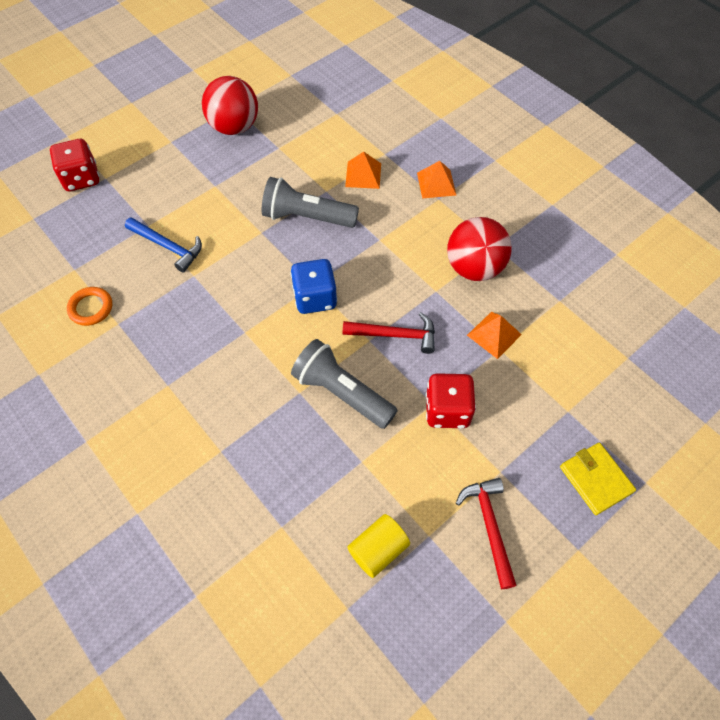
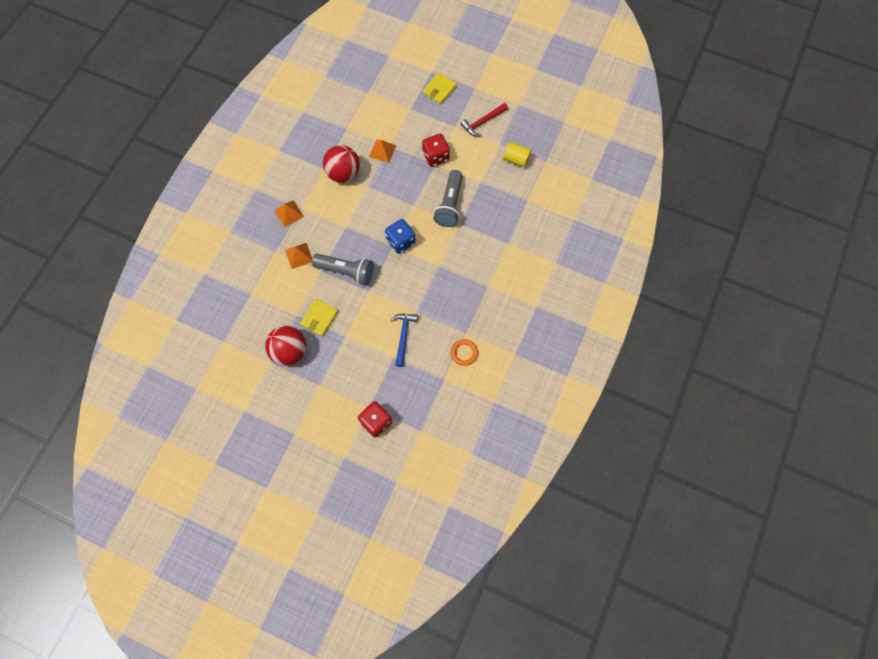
camera: 115 degrees left, 10 degrees up
(258, 168) = (319, 318): none -> yellow wallet
(307, 217) = (346, 271): grey flashlight -> grey flashlight turned 60 degrees counterclockwise
(395, 335) = (405, 194): red hammer -> none

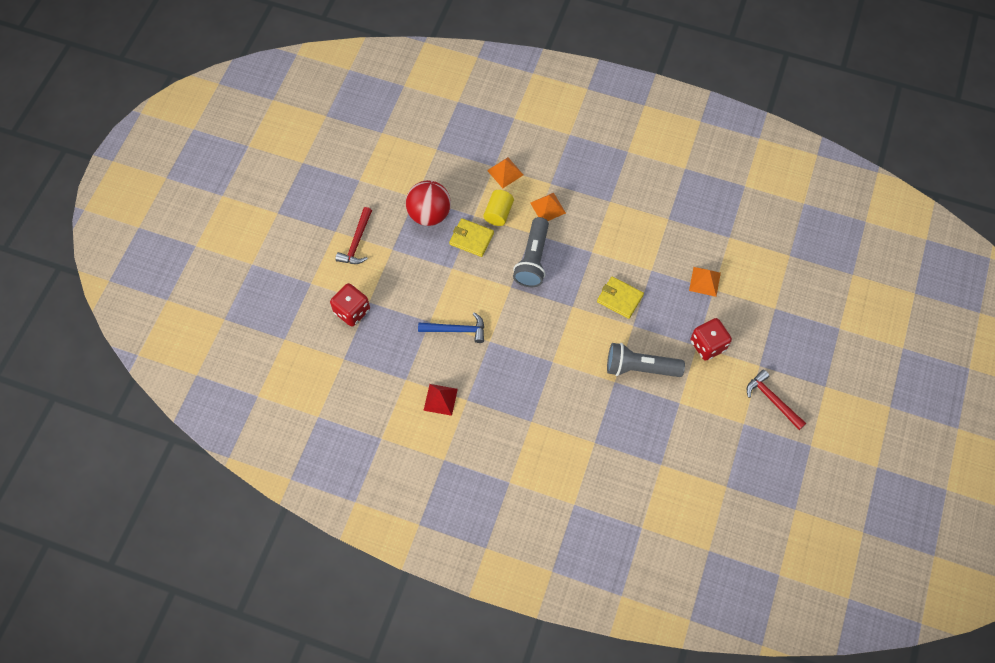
camera: 85 degrees right, 5 degrees down
(289, 213) = (601, 190): orange pyramid -> orange pyramid (505, 172)
(308, 415) = (356, 242): none -> red hammer
(343, 173) = (664, 241): red ball -> none
(400, 241) = (580, 315): blue dice -> none
(439, 90) = (812, 341): yellow wallet -> yellow wallet (619, 298)
(464, 353) = (440, 399): orange ring -> red pyramid
(516, 159) = (722, 447): yellow cylinder -> yellow cylinder (498, 213)

